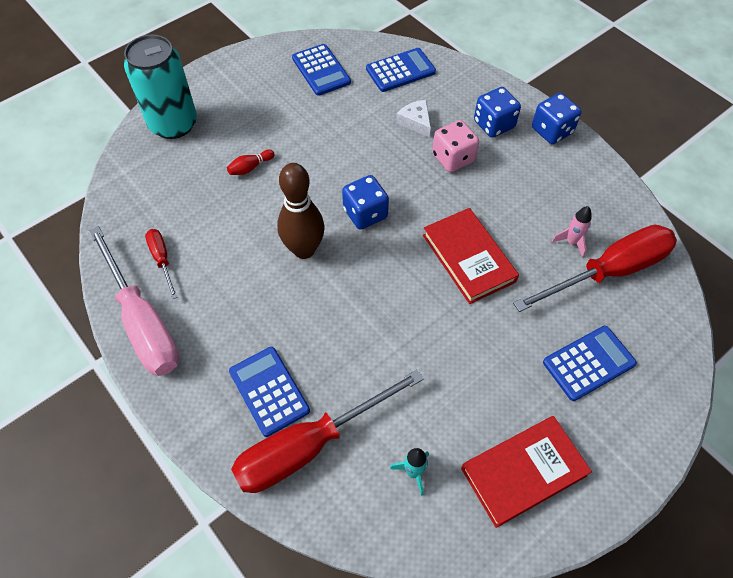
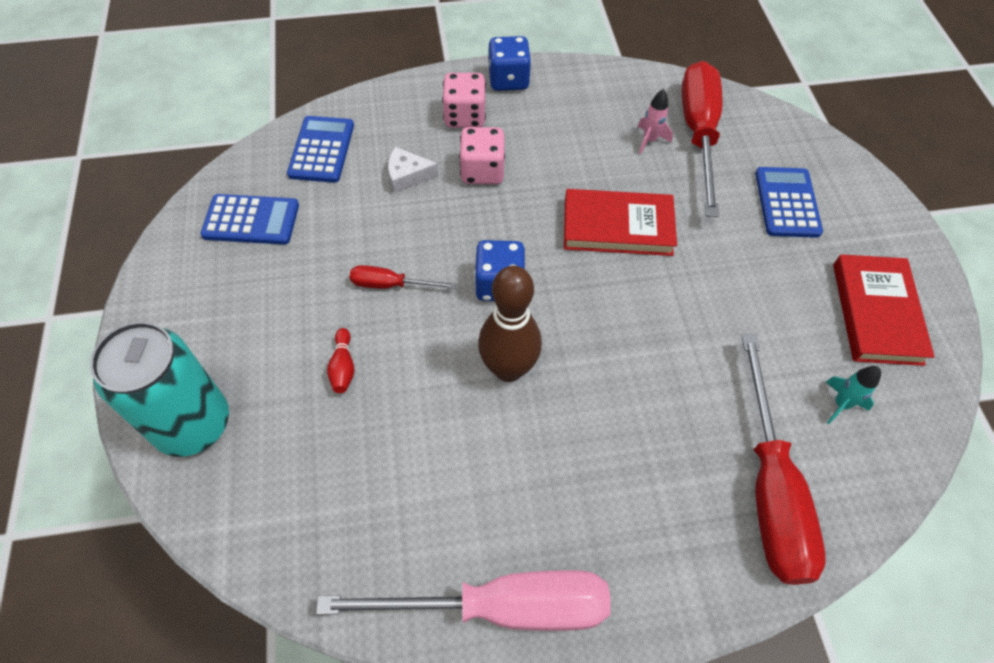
camera: 60 degrees left, 0 degrees up
(162, 260) = (416, 539): red screwdriver -> red screwdriver (390, 285)
(269, 391) = (681, 498): blue calculator -> none
(494, 124) = (465, 116): blue dice -> pink dice

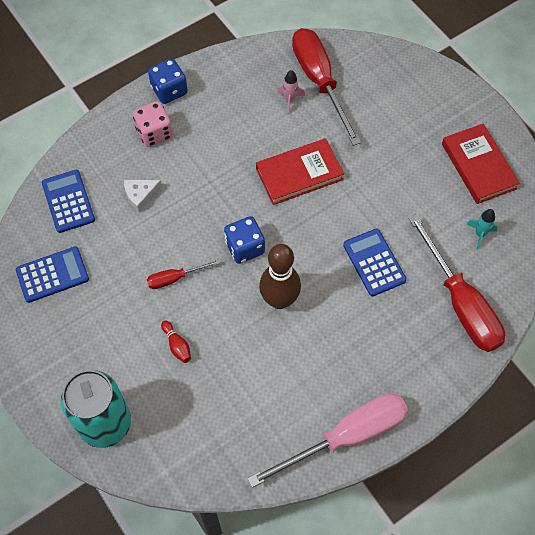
camera: 25 degrees left, 5 degrees up
(482, 171) = (190, 171): pink dice -> none
(787, 203) = (397, 111): blue calculator -> blue calculator (374, 262)

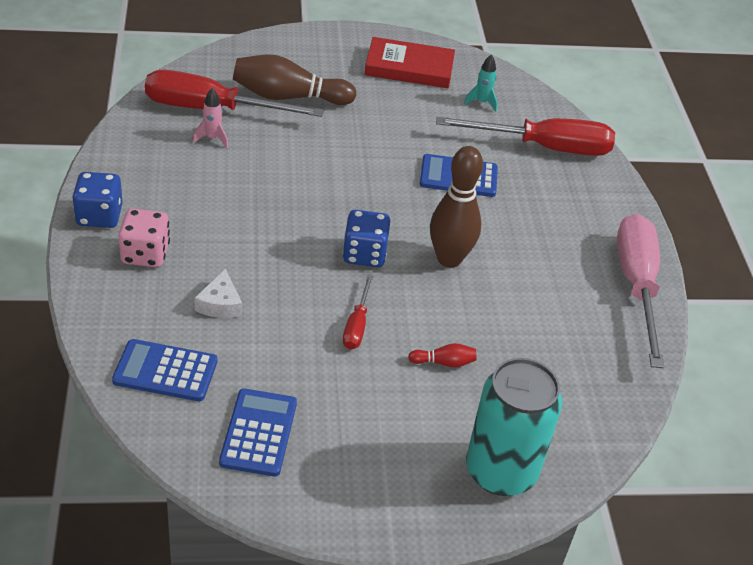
camera: 65 degrees left, 20 degrees down
(299, 174) = (310, 175): red book -> none
(372, 114) = (288, 97): none -> brown bowling pin

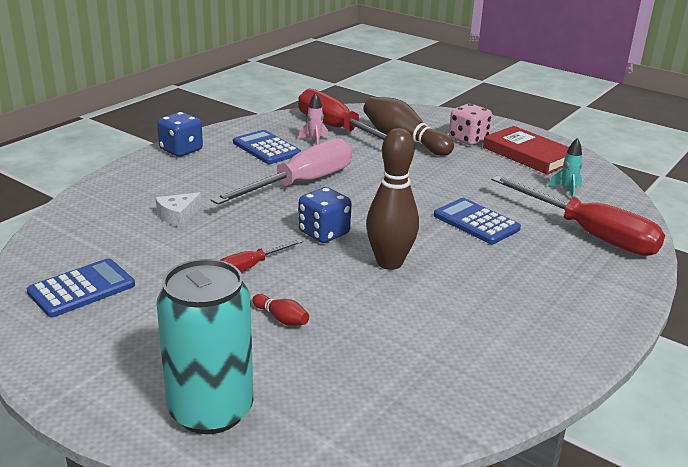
camera: 45 degrees right, 15 degrees down
(145, 254) = (176, 175): pink dice -> pink dice (468, 139)
(165, 371) = (85, 231): blue calculator -> blue calculator (266, 148)
(637, 285) = (553, 356): pink screwdriver -> pink screwdriver (301, 183)

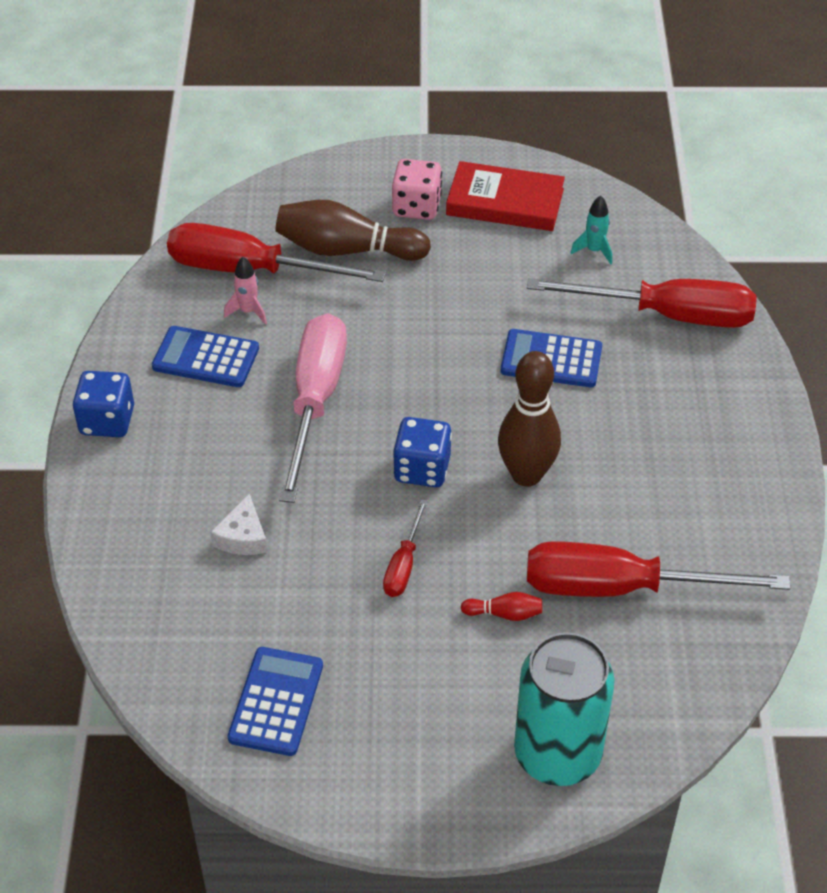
camera: 35 degrees left, 20 degrees up
(383, 345) = (620, 587): none -> red screwdriver

